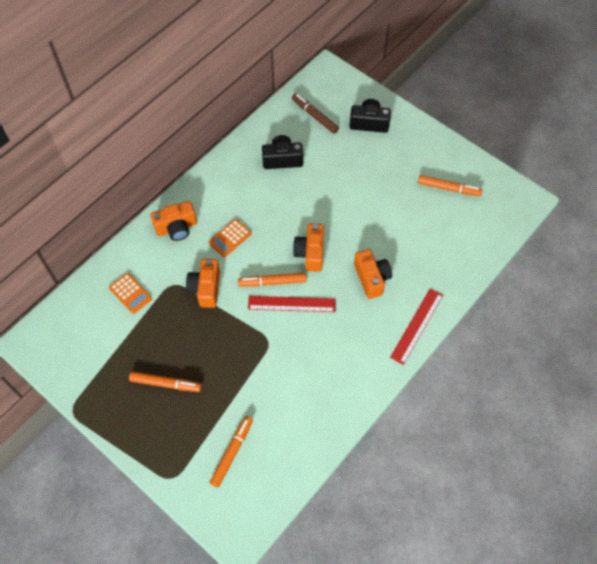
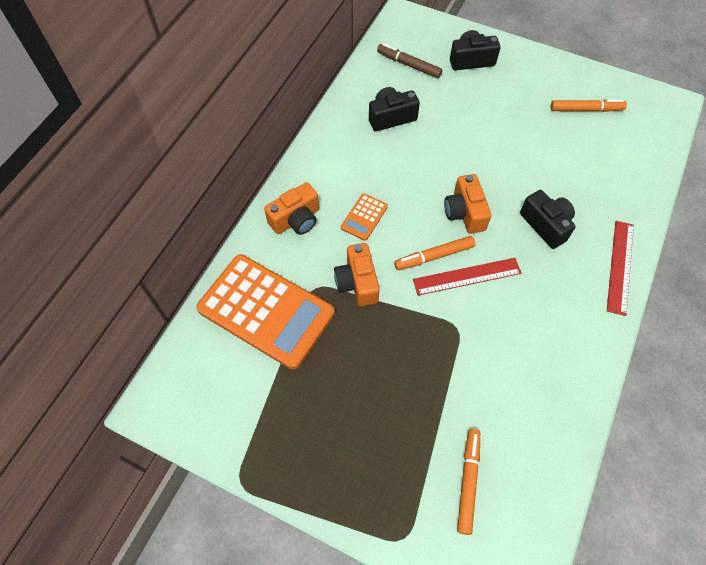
camera: 15 degrees left, 0 degrees up
(130, 293) = (266, 311): orange calculator -> orange calculator, size x2.33
(165, 383) = (350, 414): orange marker -> none
(371, 278) = (546, 225): orange camera -> black camera

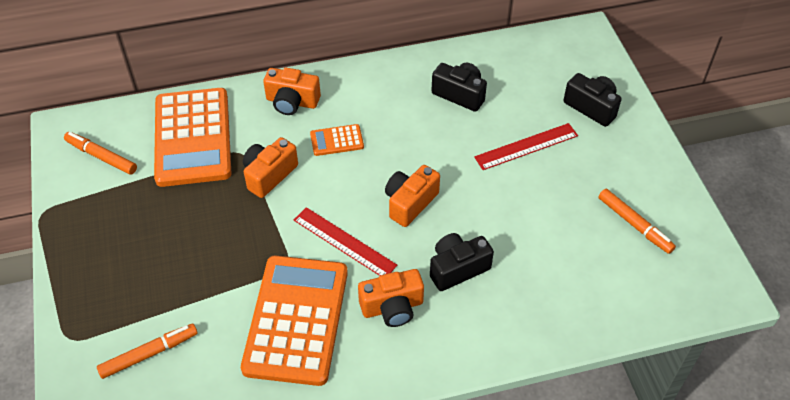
camera: 50 degrees right, 10 degrees down
(409, 65) = (533, 70): brown marker -> none
(435, 256) = (343, 209): orange marker -> orange marker (102, 157)
(514, 354) = (296, 320): none -> orange calculator
(546, 225) = (457, 268): black camera -> black camera turned 135 degrees counterclockwise
(549, 285) = (392, 307): none -> orange camera
(620, 266) = (468, 351): red ruler -> red ruler (526, 146)

